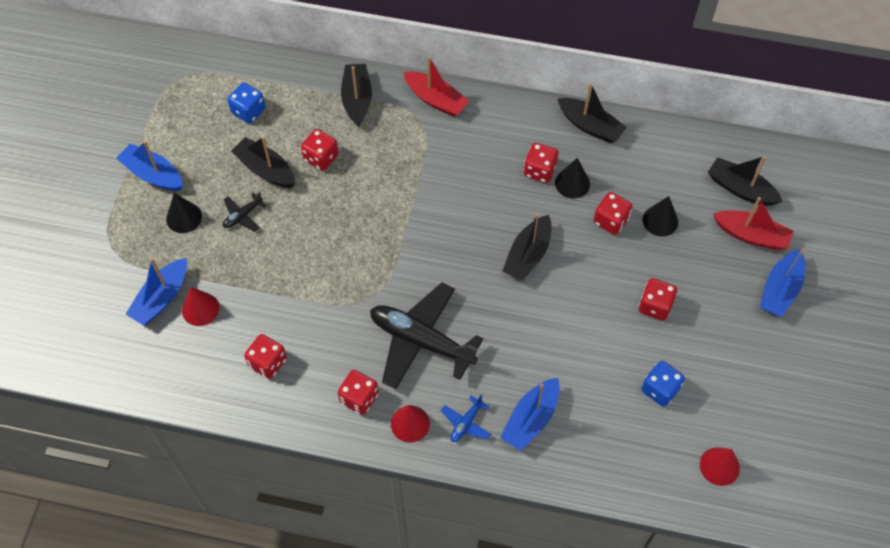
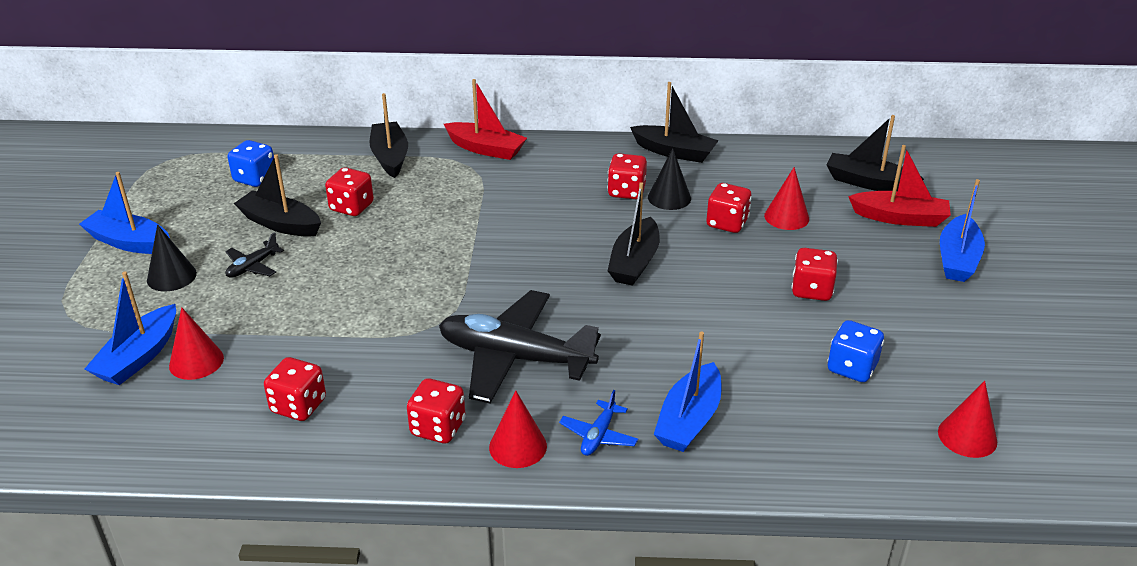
camera: 10 degrees left, 25 degrees down
(660, 220) = (786, 217): black cone -> red cone

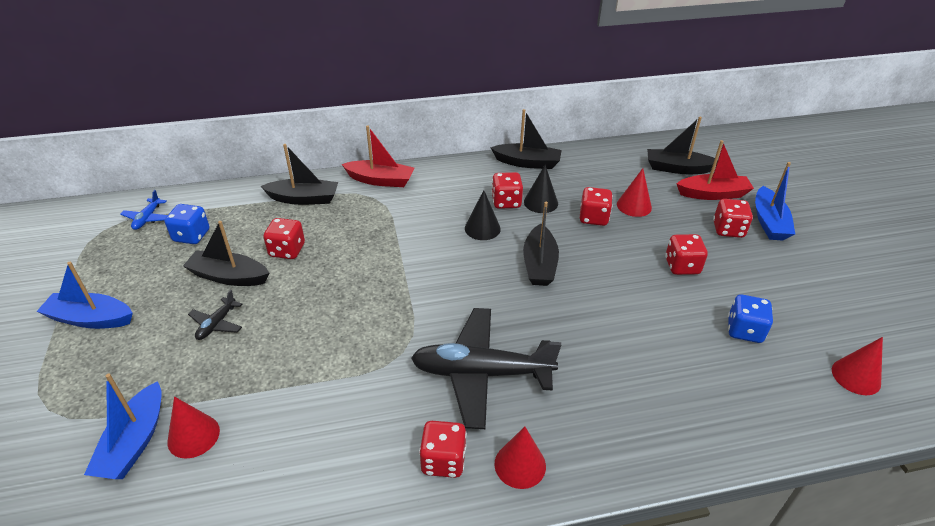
camera: 15 degrees left, 5 degrees up
(171, 276) = (142, 348): black cone -> black cone (482, 228)
(298, 406) = (308, 465): red dice -> red dice (728, 230)
(390, 157) = (304, 199): black boat -> black boat turned 120 degrees clockwise
(598, 435) = (582, 438): blue plane -> blue plane (147, 218)
(689, 420) = (647, 405): blue boat -> none

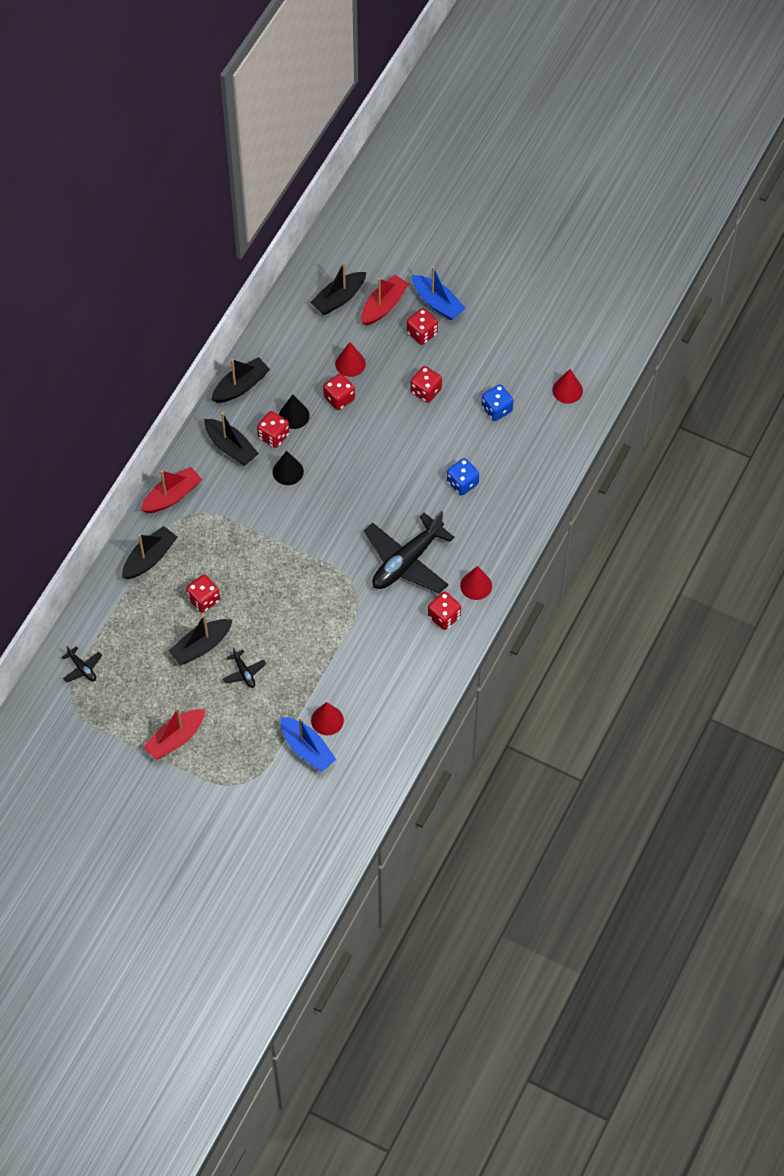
camera: 50 degrees left, 20 degrees up
(91, 319) = (176, 738): blue boat -> red boat
(147, 218) = (82, 668): blue plane -> black plane
(191, 236) = (132, 649): blue dice -> blue dice (462, 483)
(539, 264) = (352, 466): black boat -> black boat (231, 447)

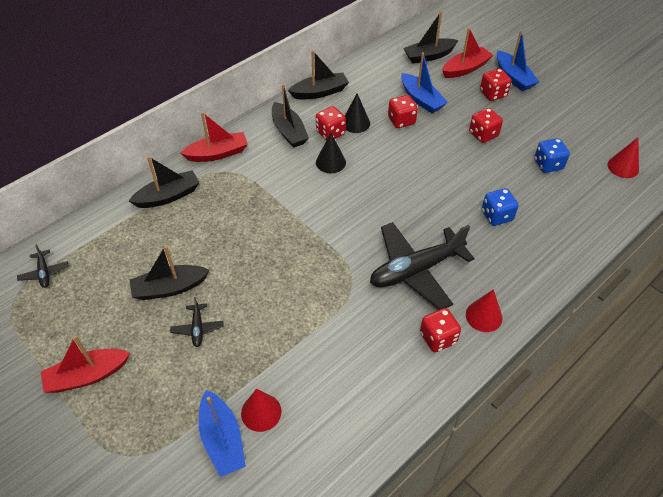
camera: 20 degrees right, 10 degrees down
(204, 599) = (196, 246): red dice -> none
(350, 363) = (421, 99): red cone -> blue boat

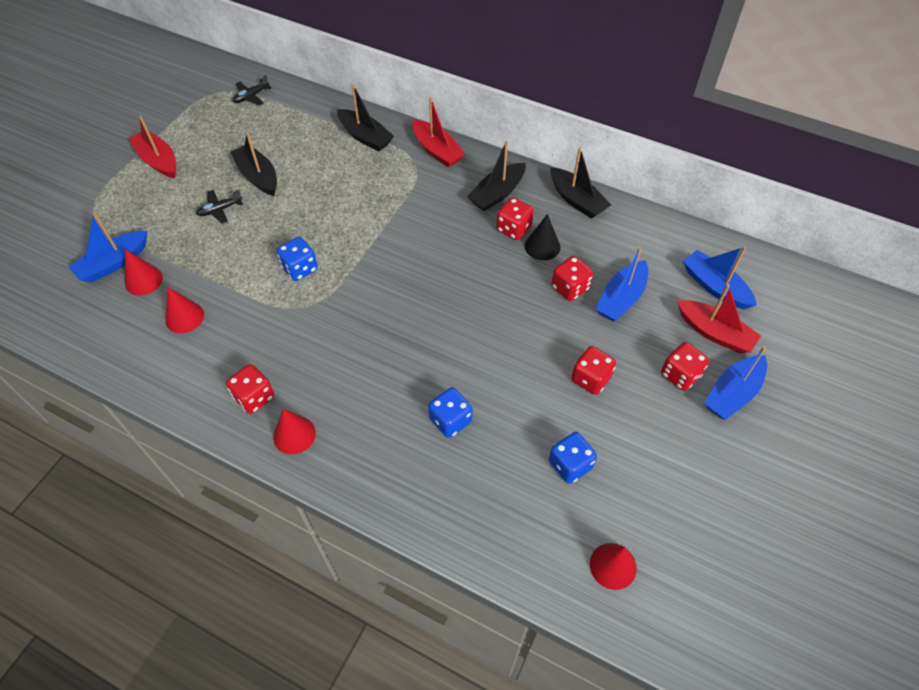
camera: 70 degrees right, 5 degrees up
(307, 277) = (300, 268): none -> blue dice
(326, 380) = (184, 317): none -> red cone
(330, 162) = (467, 242): black cone -> none
(416, 270) = (338, 357): black plane -> none
(429, 56) = (715, 286): black boat -> blue boat

